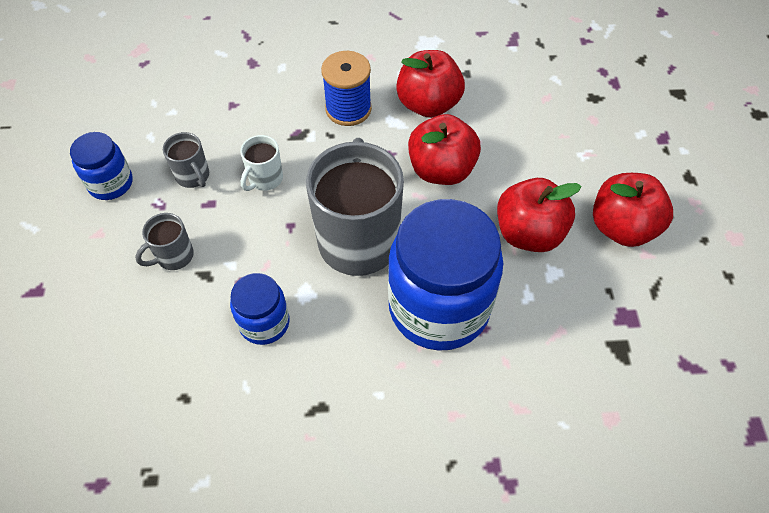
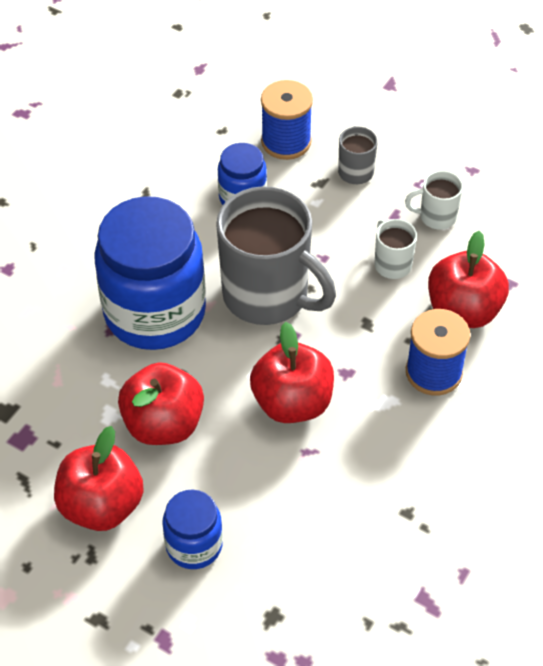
camera: 125 degrees right, 5 degrees down
(111, 183) = (471, 161): blue jar -> blue jar (194, 545)
(168, 331) = (286, 142): none -> blue spool
(193, 176) = (436, 217): grey mug -> white mug
(428, 104) = (387, 446): red apple -> red apple (463, 310)

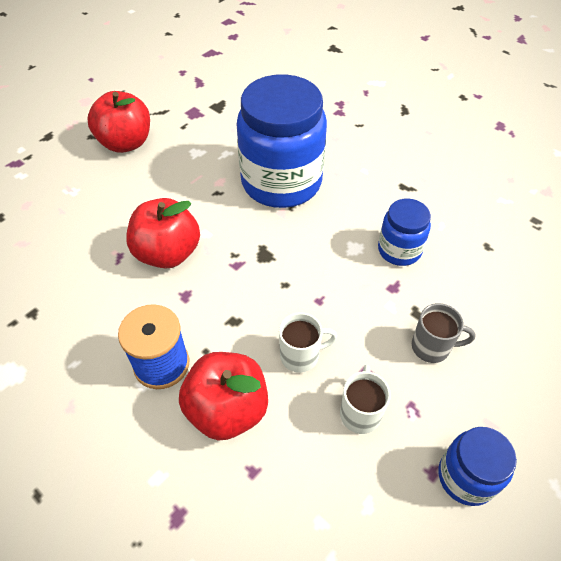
camera: 100 degrees right, 0 degrees up
(163, 424) = (177, 177): red apple -> none
(194, 545) = (73, 183): blue jar -> blue jar (466, 477)
(268, 296) = (282, 253): grey mug -> none
(286, 142) = (474, 293): blue spool -> none

